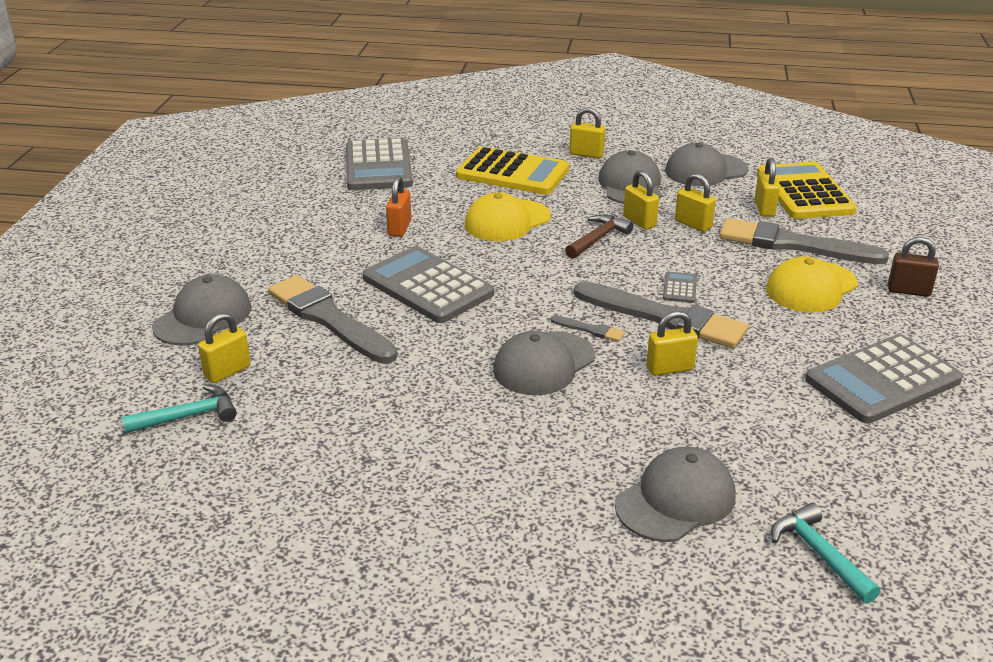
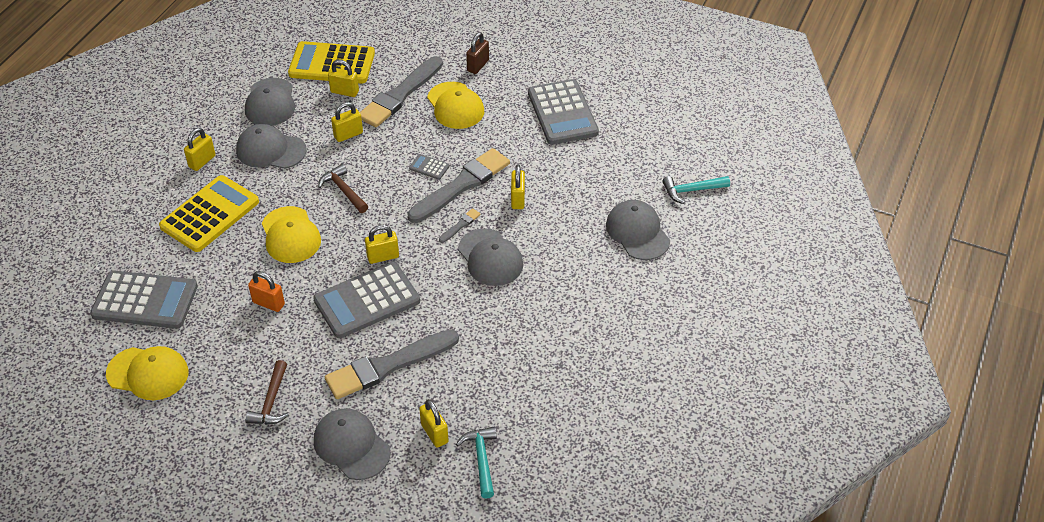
camera: 75 degrees left, 15 degrees up
(260, 256) = (271, 401): none -> brown hammer
(284, 186) = (148, 373): none -> yellow cap
(639, 221) = (330, 161): yellow padlock -> yellow padlock (383, 257)

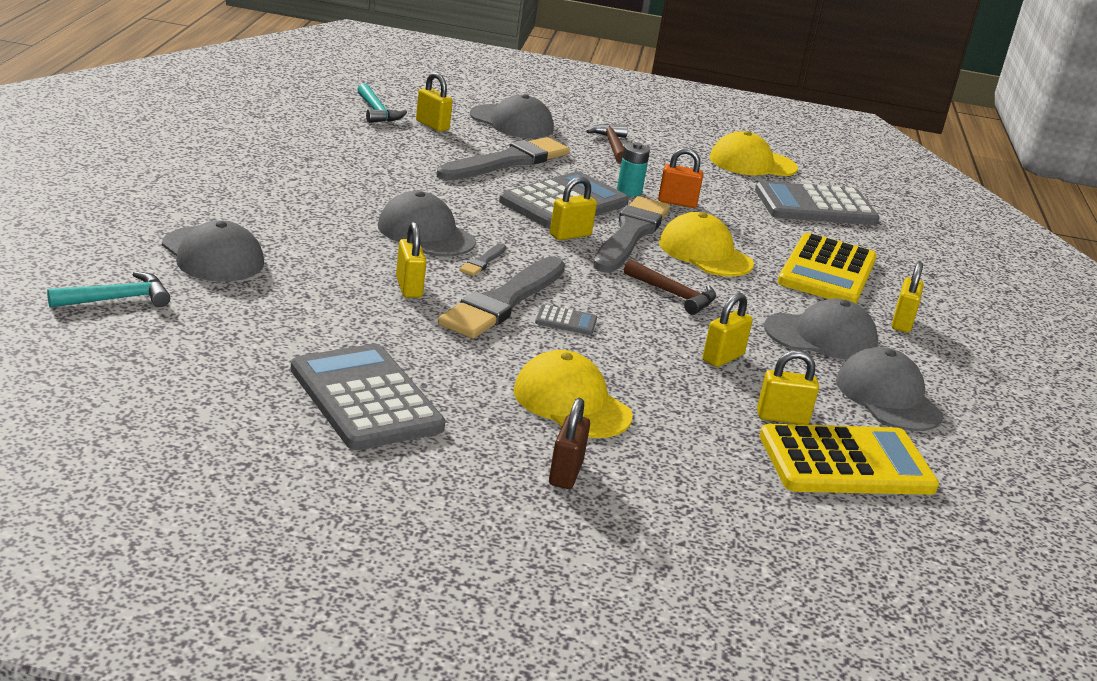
camera: 160 degrees right, 20 degrees down
(301, 320) = (629, 191): none -> turquoise battery
(400, 95) = (682, 416): grey brush -> grey brush (630, 234)

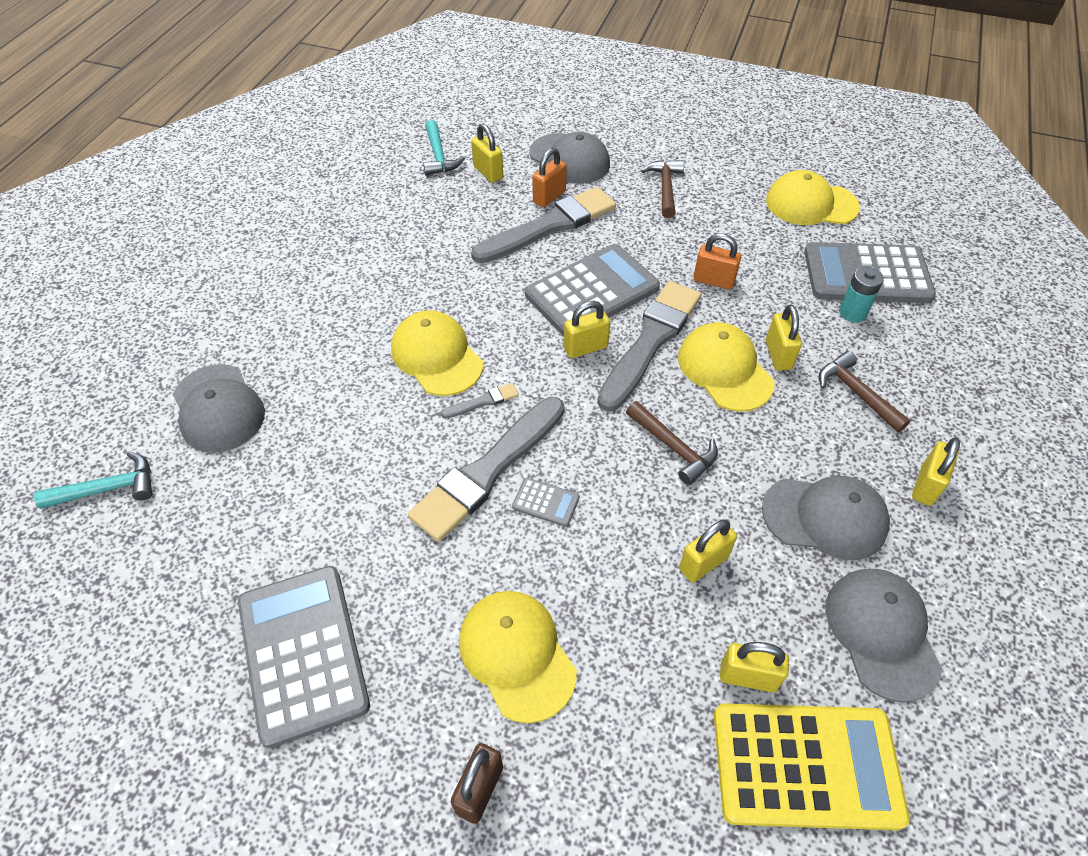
camera: 15 degrees right, 25 degrees up
(409, 287) = (396, 452): yellow padlock -> yellow padlock (778, 355)
(426, 233) = (437, 356): grey cap -> yellow cap
(483, 262) = (483, 401): grey brush -> grey brush turned 150 degrees counterclockwise
(500, 144) = (549, 197): none -> orange padlock
(629, 191) = (666, 265): turquoise battery -> turquoise battery (852, 313)
(827, 271) = (856, 393): yellow calculator -> brown hammer

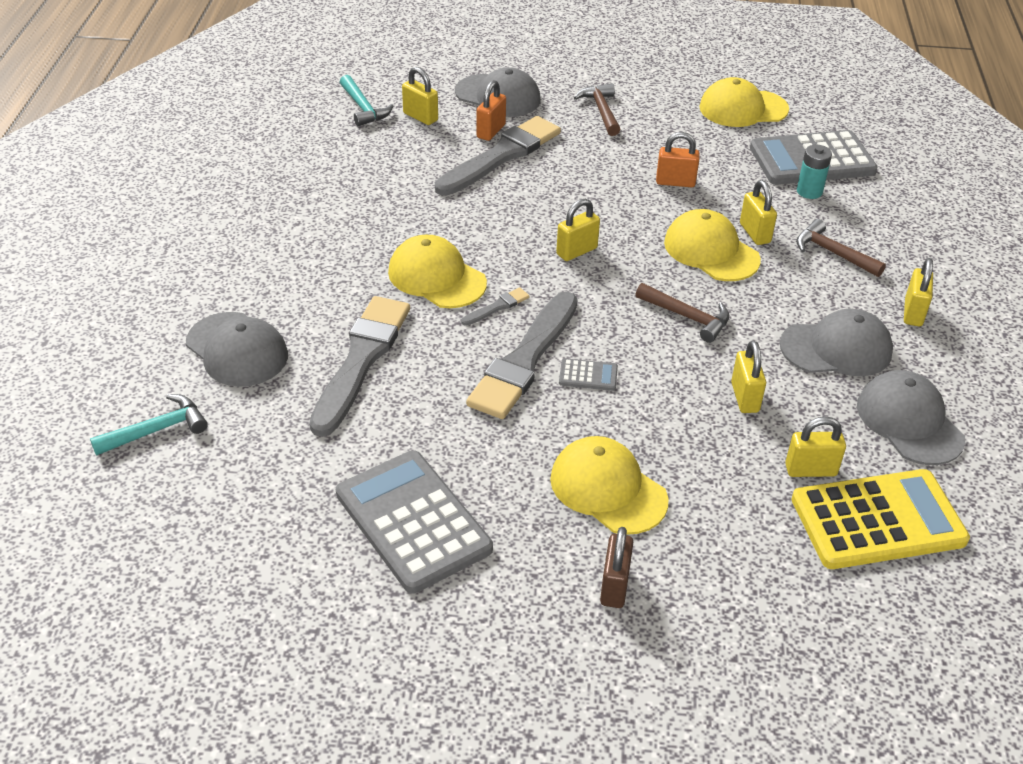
camera: 15 degrees left, 10 degrees down
(592, 291) = (565, 205): grey calculator -> none
(650, 341) = (635, 238): grey brush -> grey brush (361, 360)
(703, 563) = (744, 397): yellow padlock -> yellow padlock turned 45 degrees counterclockwise

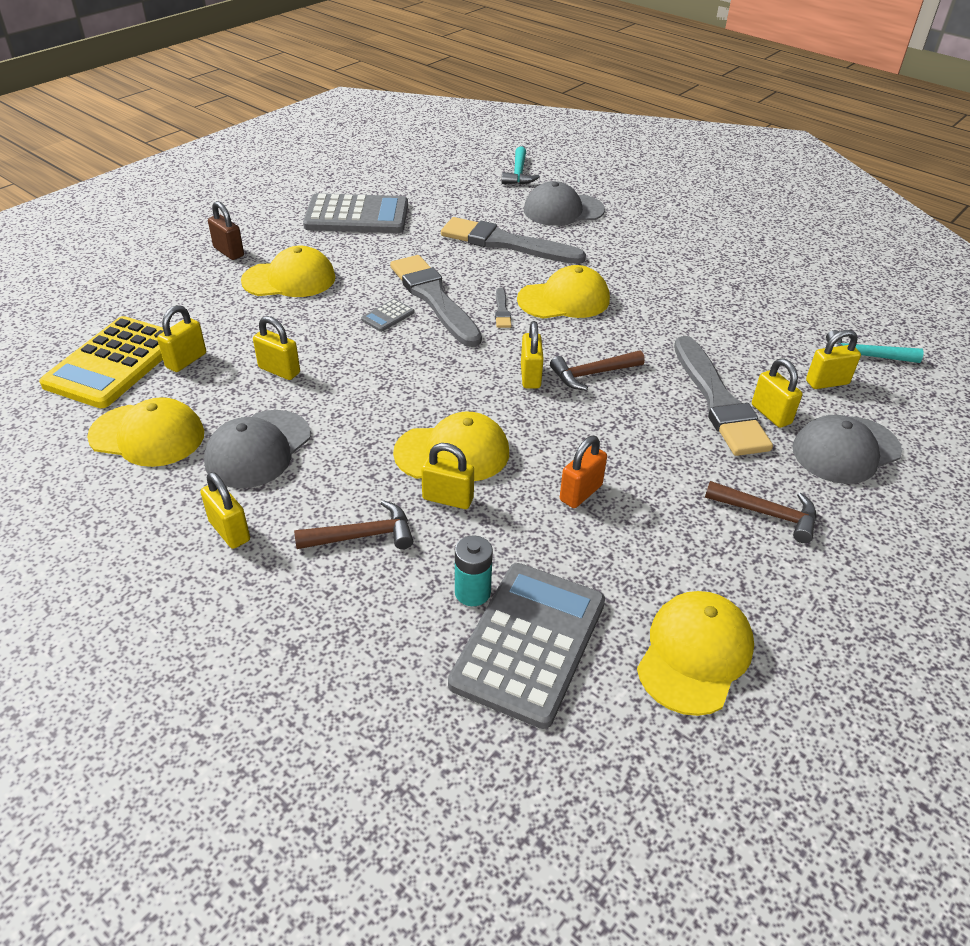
camera: 125 degrees right, 0 degrees up
(361, 360) = (506, 243): grey brush -> grey brush turned 150 degrees clockwise
(491, 131) = (771, 414): orange padlock -> yellow padlock
(687, 317) = (389, 391): brown hammer -> brown hammer (592, 374)
(909, 422) = (147, 435): grey cap -> yellow cap

